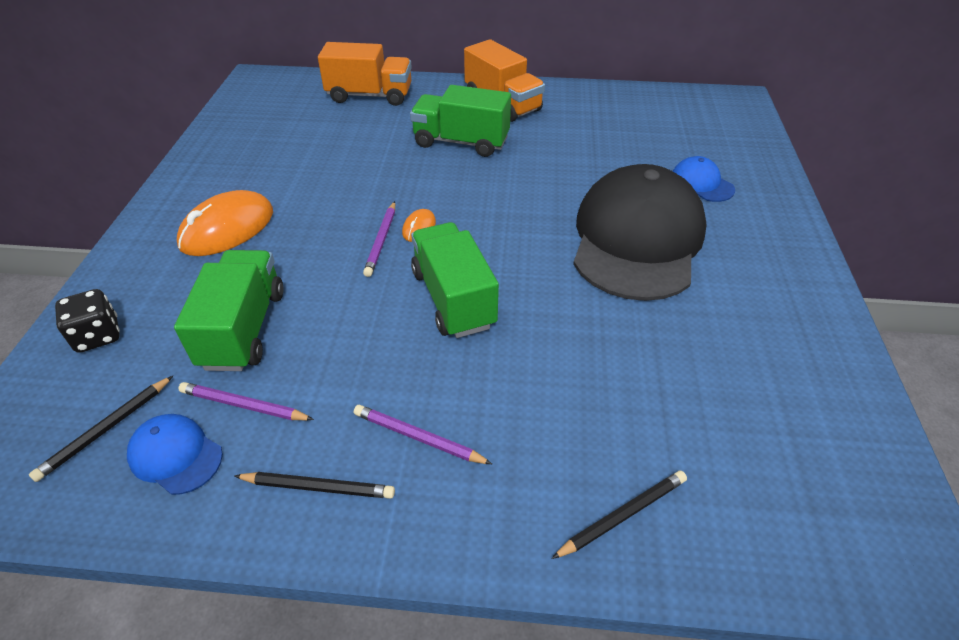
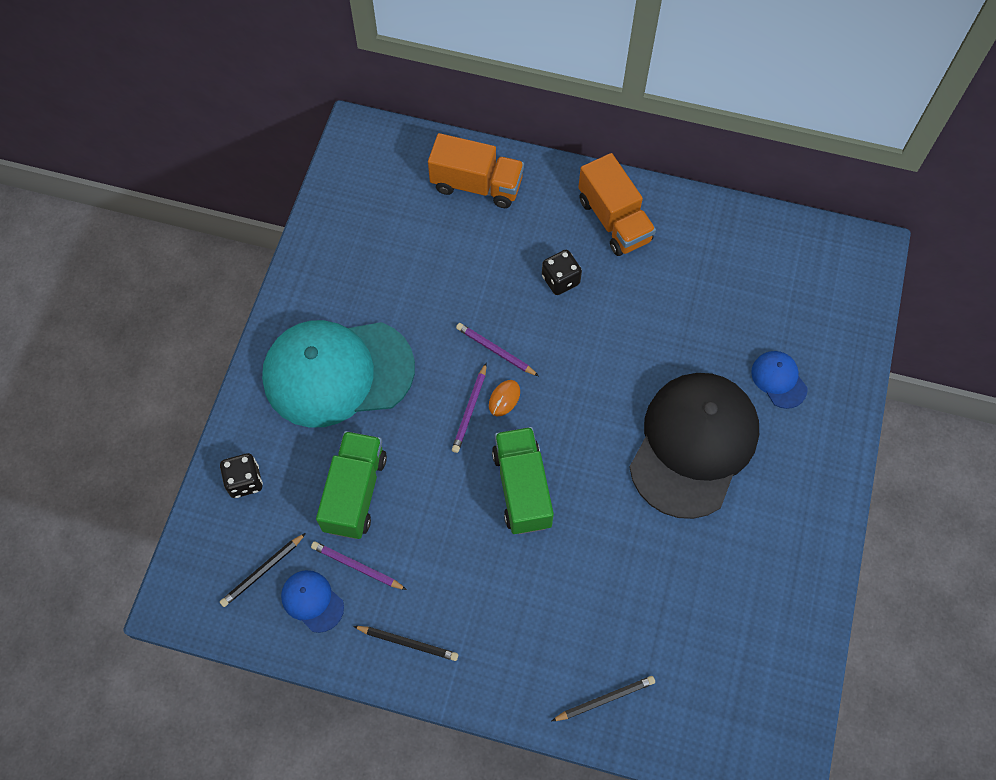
camera: 10 degrees right, 20 degrees up
(227, 228) = (337, 372): orange mouse -> turquoise cap
(418, 437) = (478, 615): purple pencil -> purple pencil (495, 350)
(461, 142) = (560, 280): green truck -> black dice

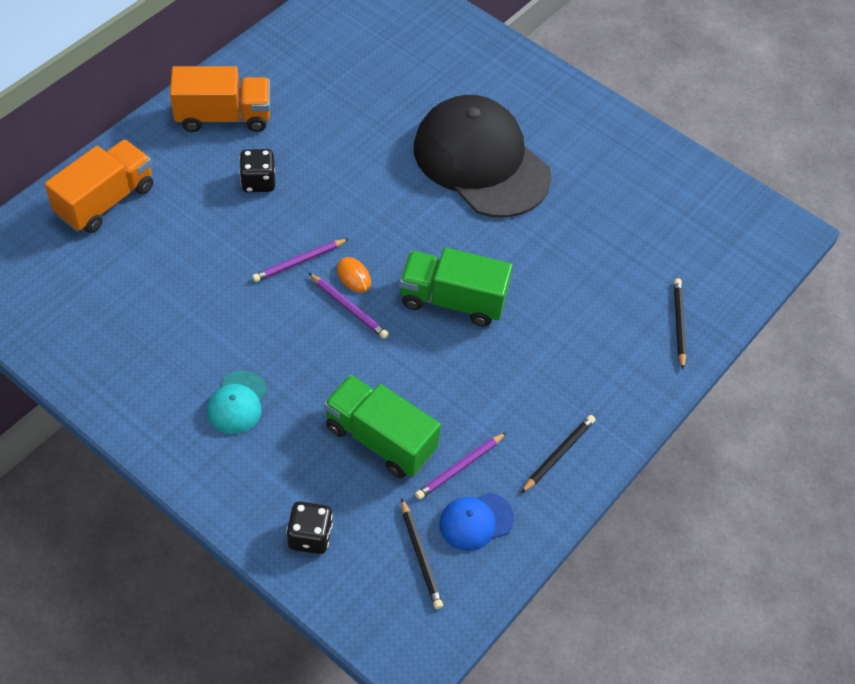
camera: 70 degrees left, 10 degrees down
(337, 372) = (237, 403): turquoise cap -> turquoise cap, size x0.41
(779, 380) = (454, 80): blue cap -> none

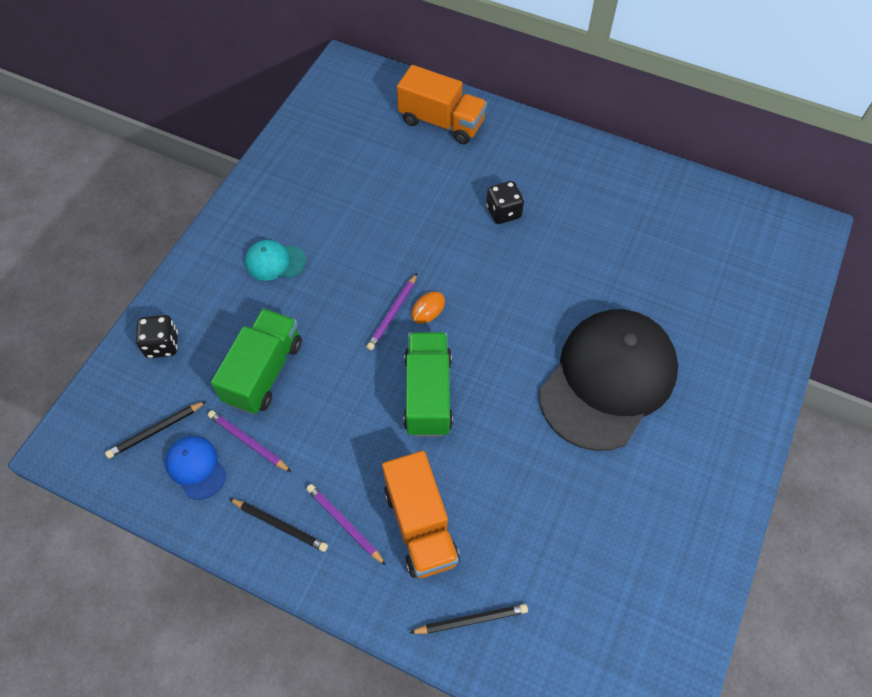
camera: 80 degrees right, 5 degrees up
(223, 117) = (564, 168): orange truck -> orange truck (420, 525)
(299, 262) = (428, 264): purple pencil -> purple pencil (344, 524)

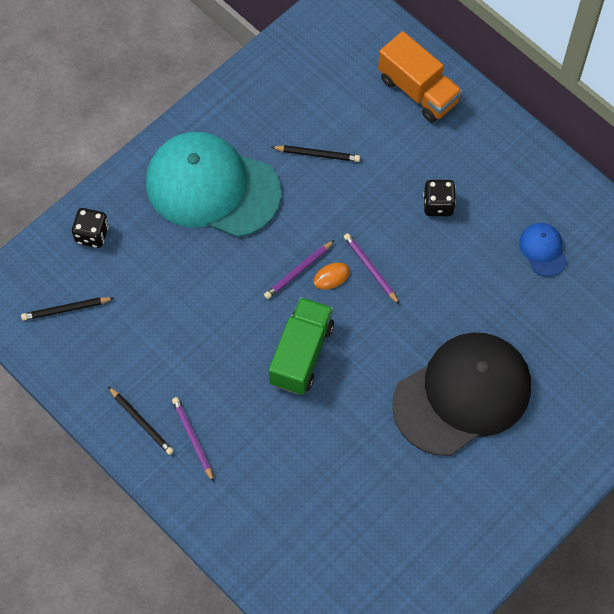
camera: 20 degrees right, 5 degrees up
(196, 467) = (89, 351): blue cap -> blue cap (543, 250)
(248, 442) = (137, 344): purple pencil -> purple pencil (370, 269)
(264, 372) = (170, 288): green truck -> none
(275, 261) = (212, 187): turquoise cap -> turquoise cap, size x2.41
(420, 525) = (253, 461): orange truck -> none
(471, 620) = (265, 547): black pencil -> black pencil (317, 154)

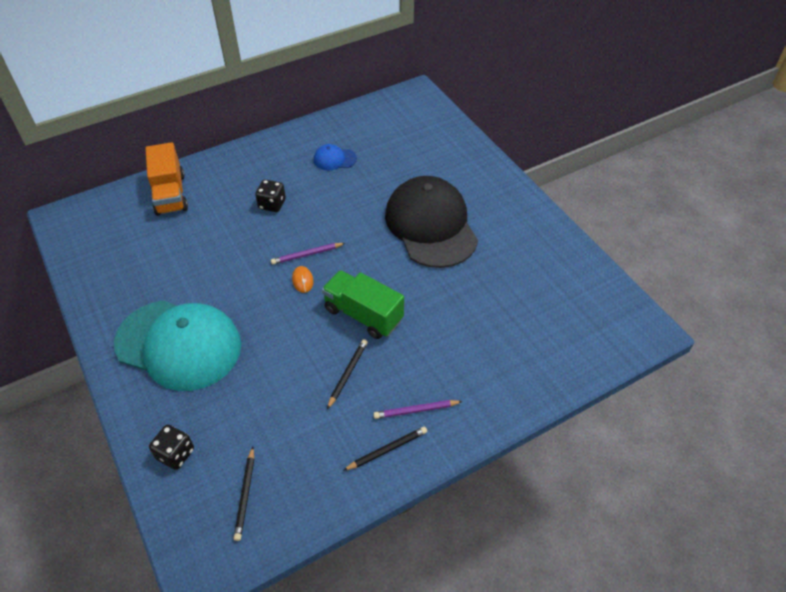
camera: 75 degrees left, 15 degrees down
(212, 187) = (179, 344): turquoise cap -> turquoise cap turned 105 degrees counterclockwise
(298, 271) = (288, 301): purple pencil -> none
(317, 154) = (189, 265): black pencil -> black pencil (347, 373)
(418, 90) = (170, 194): orange truck -> orange truck turned 105 degrees clockwise

